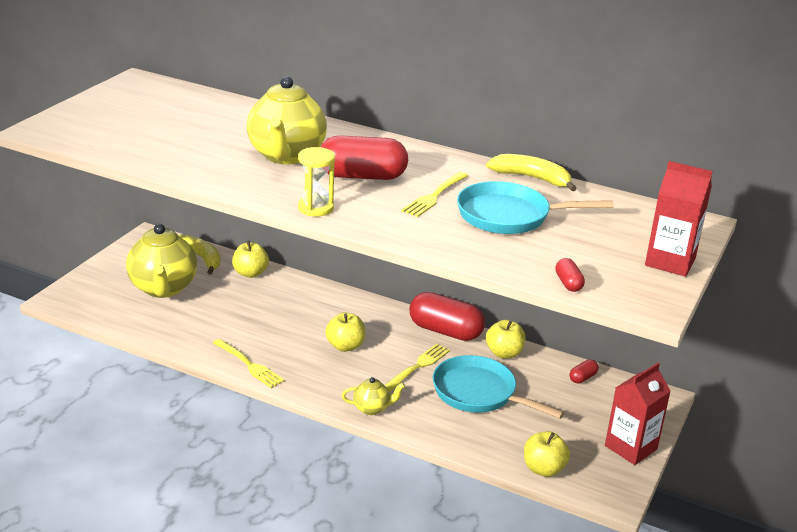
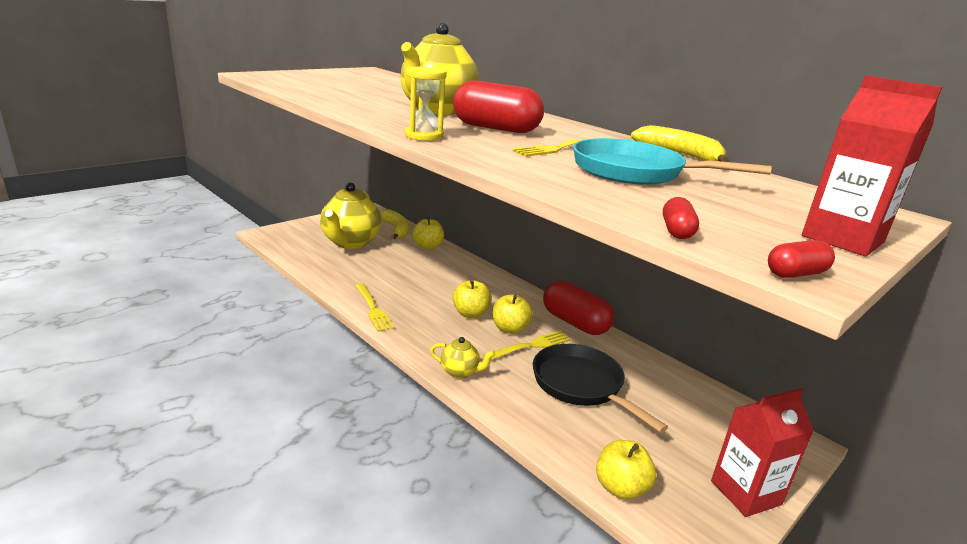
camera: 20 degrees right, 5 degrees down
(479, 393) = (581, 385): turquoise pan -> black pan
(504, 353) = (626, 355): yellow apple -> yellow apple (510, 329)
(583, 378) = (707, 398): red capsule -> red capsule (796, 274)

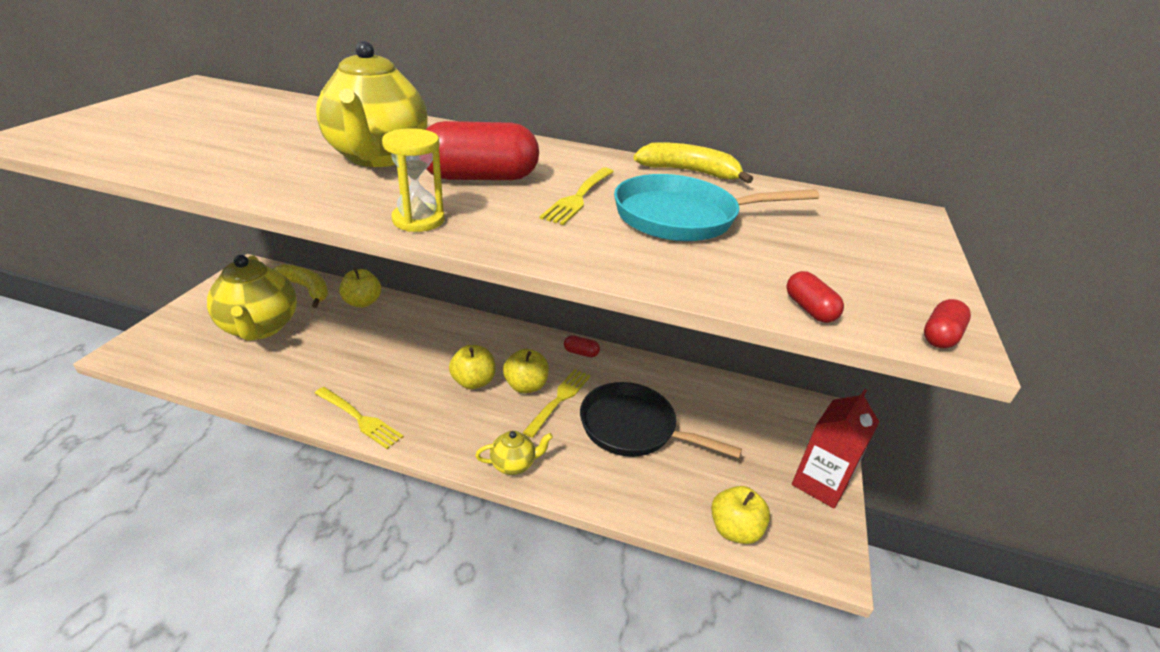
camera: 30 degrees left, 10 degrees up
(575, 323) = (581, 353): red capsule -> red capsule, size x0.43
(842, 239) = (916, 266): red carton -> none

